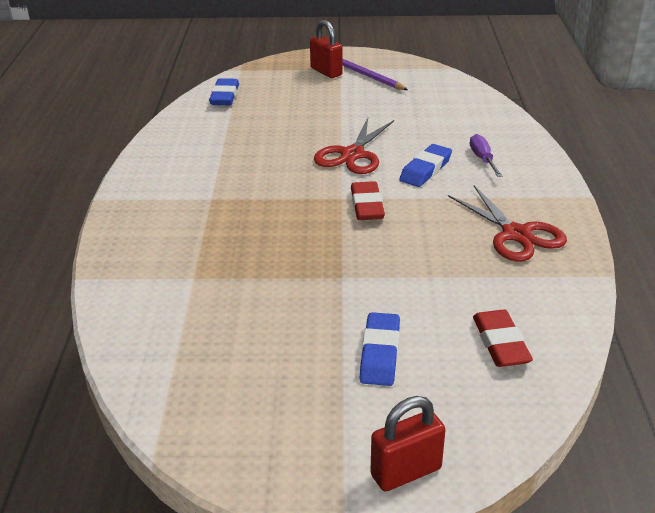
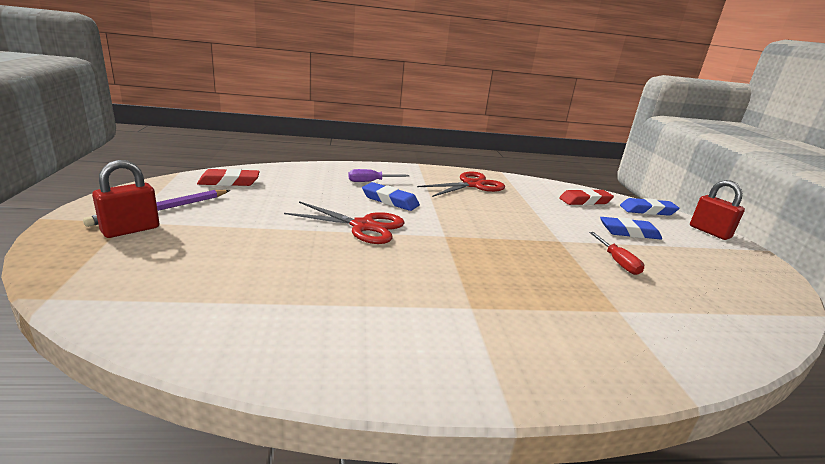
camera: 100 degrees left, 10 degrees down
(224, 96) = (160, 309): blue eraser -> blue eraser (647, 211)
(288, 309) = (617, 262): none -> red screwdriver
(367, 205) = (454, 226): red eraser -> red eraser (229, 182)

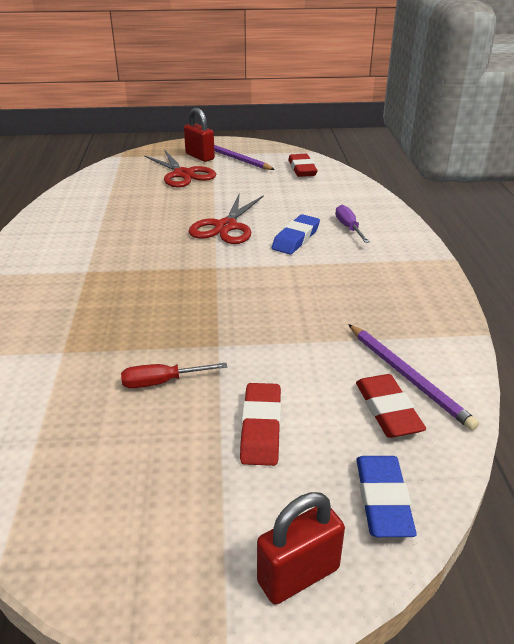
camera: 95 degrees right, 10 degrees up
(472, 185) = (389, 296): red scissors -> red scissors (183, 174)
(553, 193) = (408, 377): none -> purple pencil
(629, 232) = (261, 428): blue eraser -> red eraser

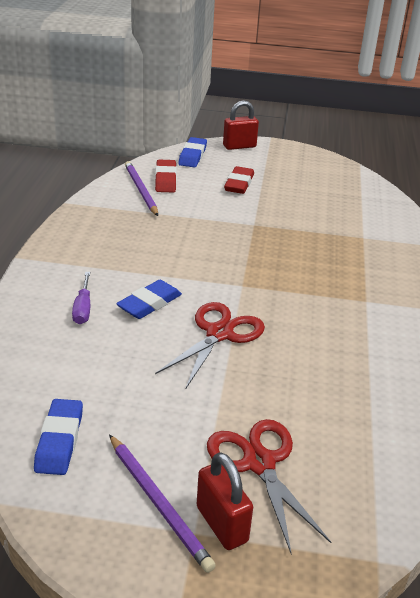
camera: 170 degrees left, 0 degrees up
(161, 382) = (293, 210): red screwdriver -> none
(302, 169) = (59, 440): red eraser -> blue eraser

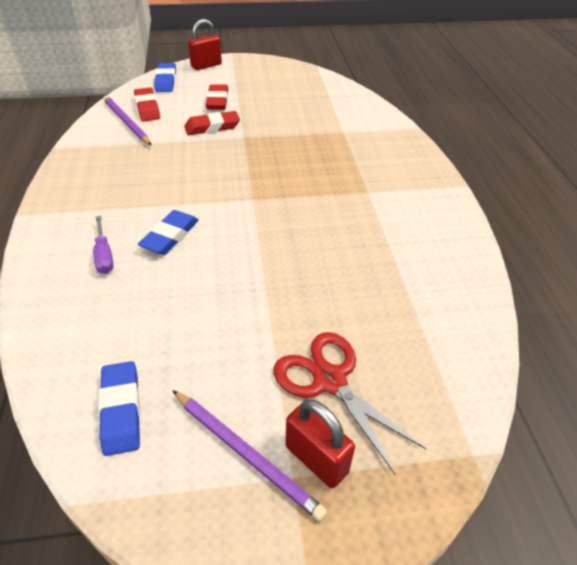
camera: 15 degrees left, 10 degrees up
(219, 333) = (247, 253): red scissors -> none
(225, 209) = (212, 127): none -> red eraser

